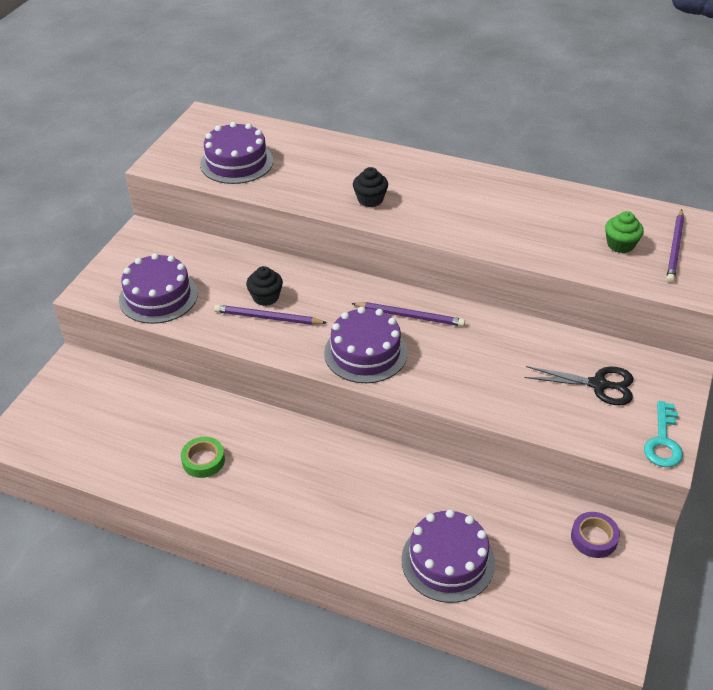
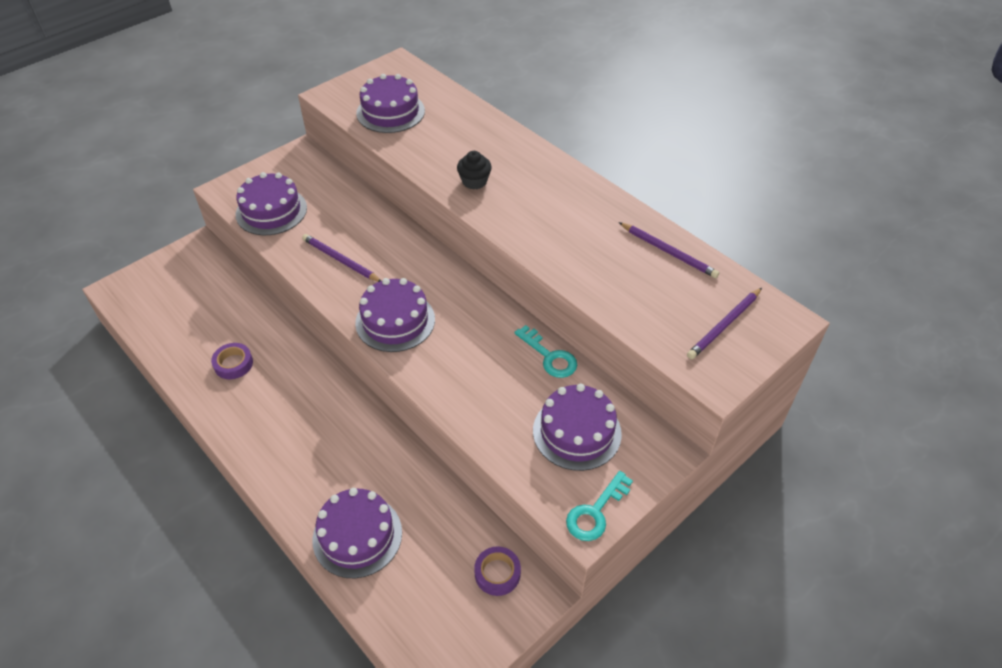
camera: 25 degrees right, 5 degrees up
(203, 460) = (233, 364): green tape -> purple tape
(266, 297) = (352, 241): black cupcake -> none
(410, 316) = (458, 301): purple pencil -> purple pencil (668, 252)
(528, 333) = (550, 356): none -> turquoise key
(598, 385) = (577, 432): black scissors -> purple cake
(620, 244) = (671, 303): green cupcake -> none

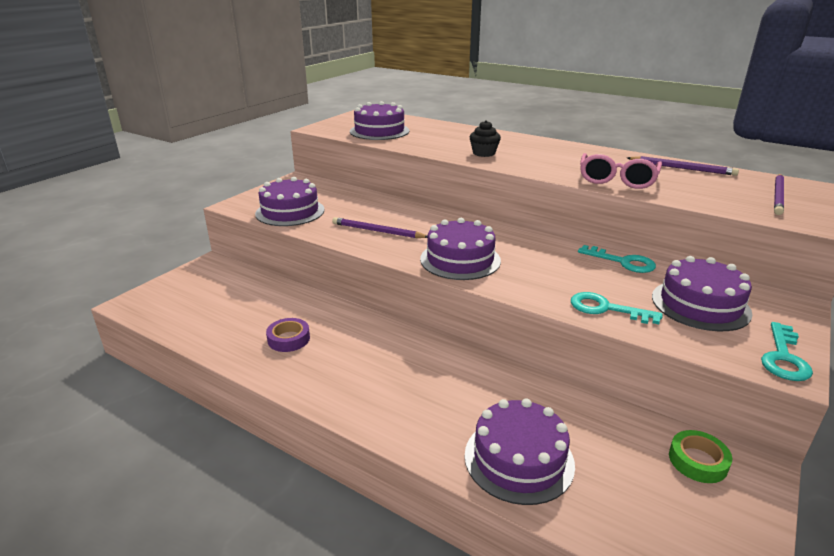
camera: 15 degrees left, 20 degrees down
(485, 418) = (606, 309): none -> turquoise key
(497, 573) = (698, 461): purple tape -> green tape
(578, 262) = (617, 180): none -> pink glasses

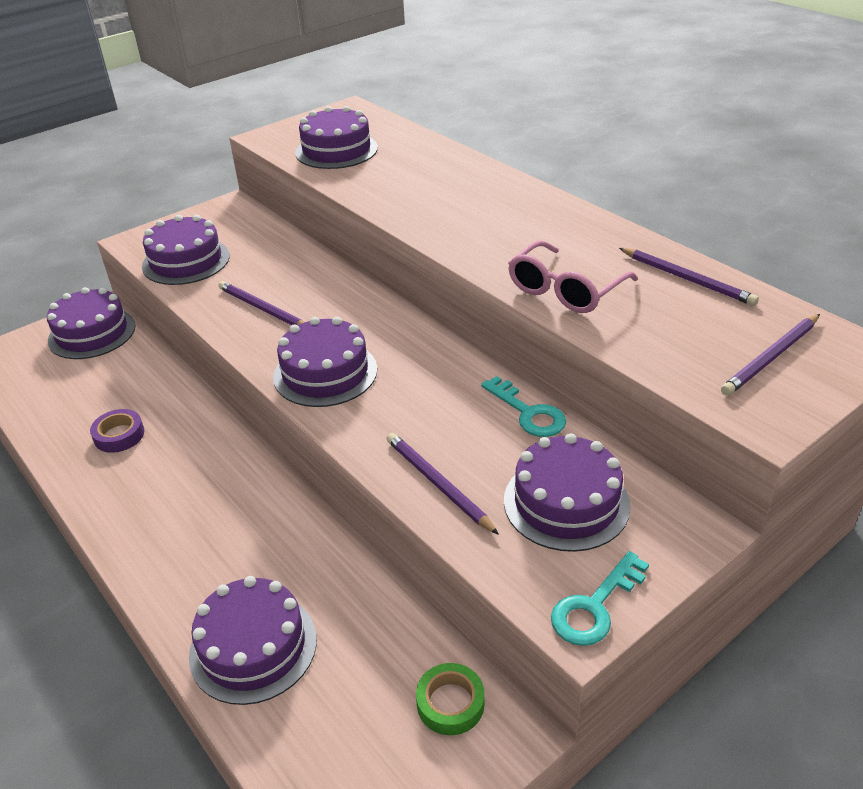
camera: 20 degrees right, 10 degrees up
(214, 278) = (92, 333): none -> purple cake
(484, 153) = (433, 212): black cupcake -> none
(606, 309) = (438, 484): turquoise key -> purple pencil

